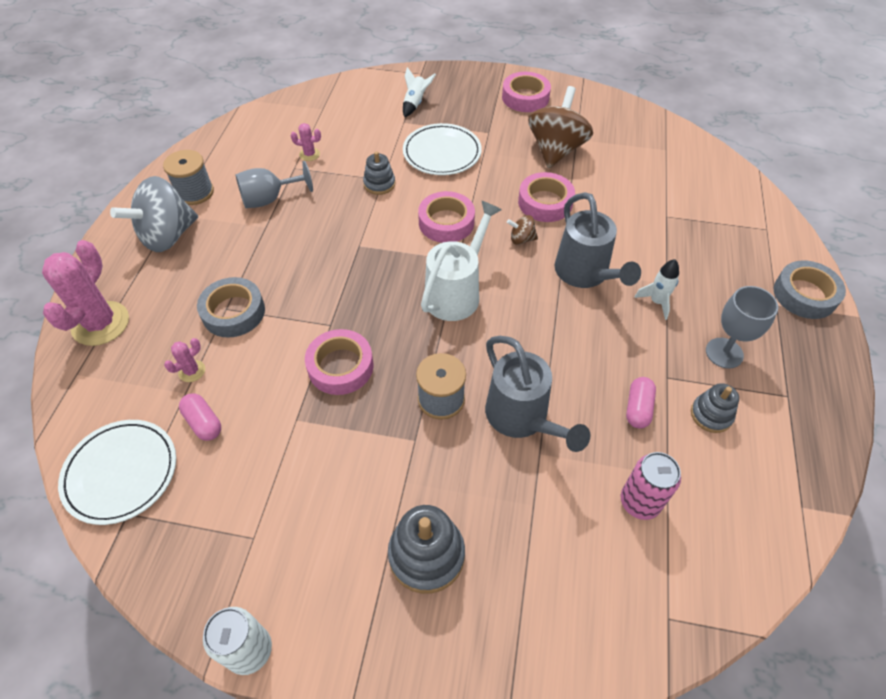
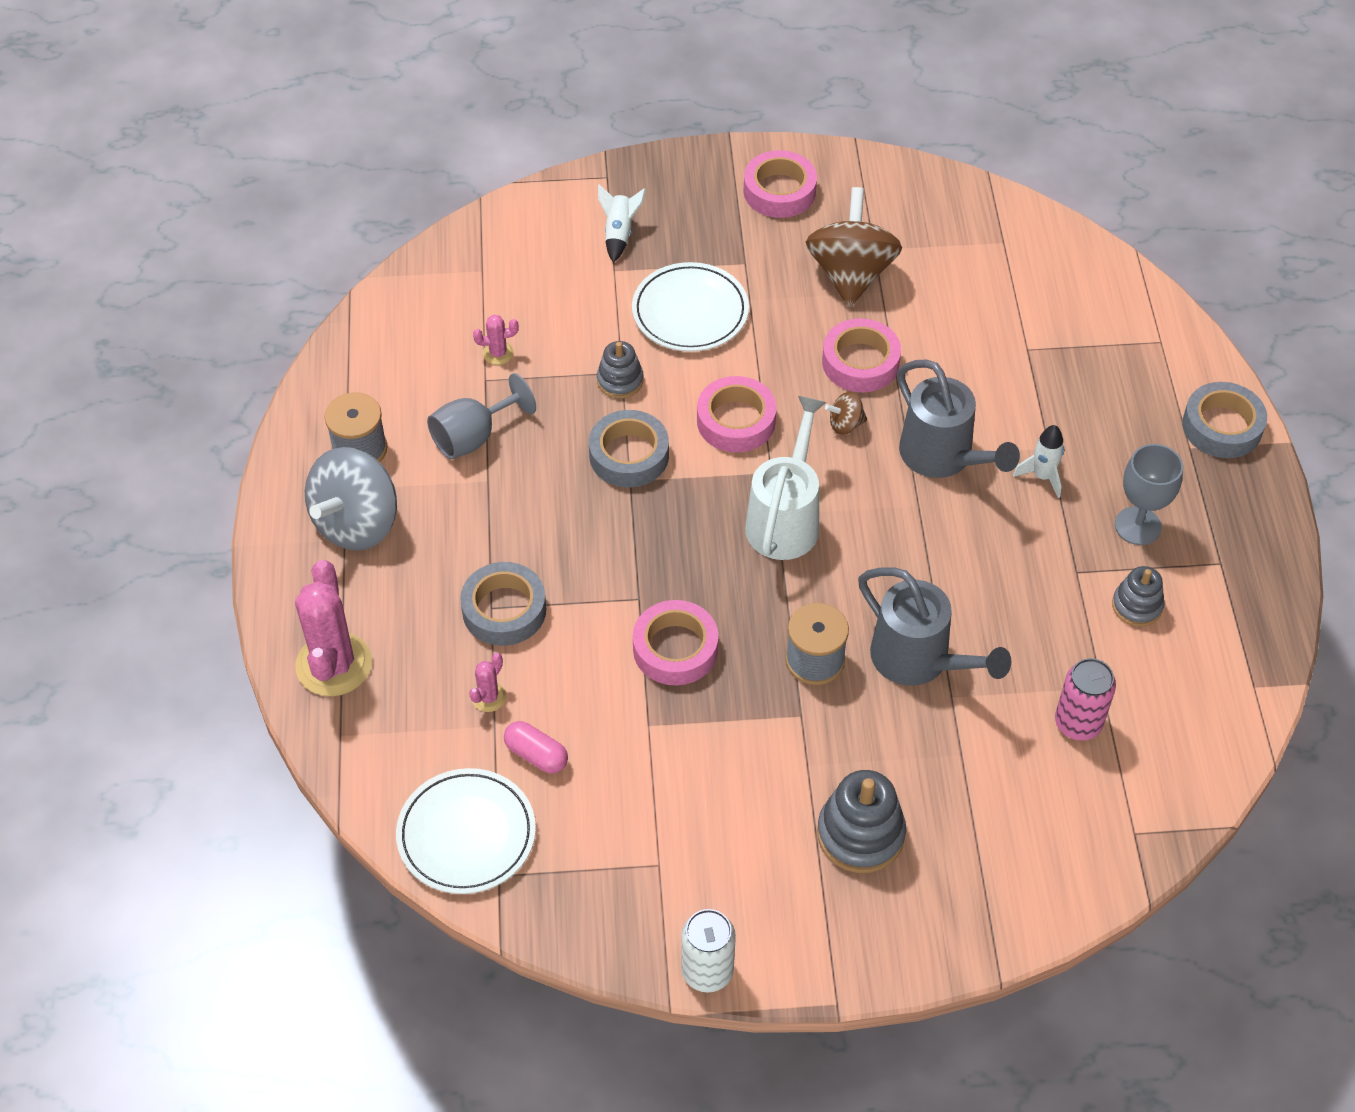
camera: 15 degrees left, 0 degrees up
(365, 230) = (629, 455): none -> grey tape
(638, 408) = (1051, 618): pink capsule -> none

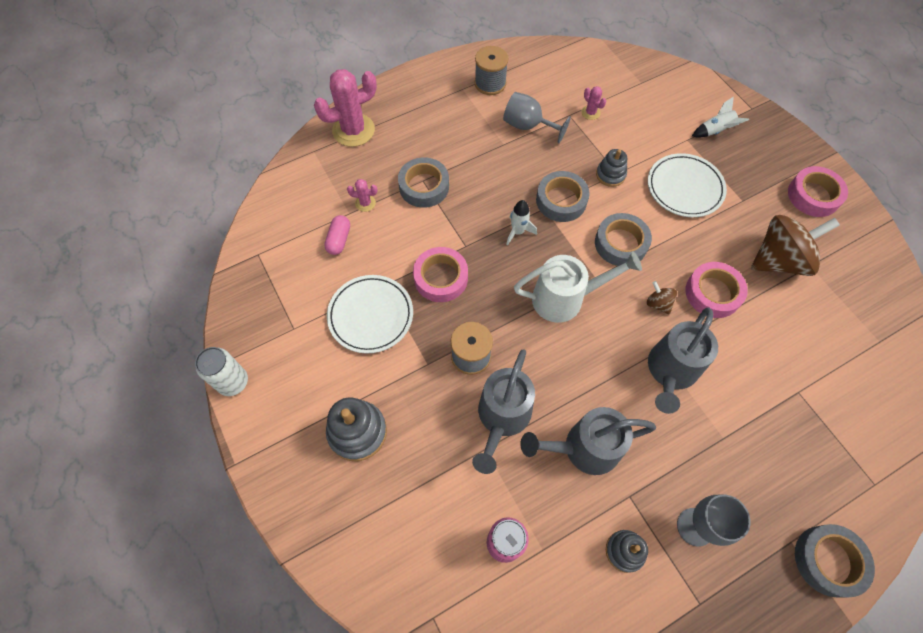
camera: 65 degrees right, 10 degrees up
(356, 523) = (443, 102): grey spinning top -> none
(466, 834) = (276, 229): white plate -> white plate (370, 315)
(736, 421) = (621, 243): pink tape -> grey tape
(998, 592) = (583, 448): none -> grey watering can
(1042, 476) = (696, 442): white rocket -> white rocket (518, 232)

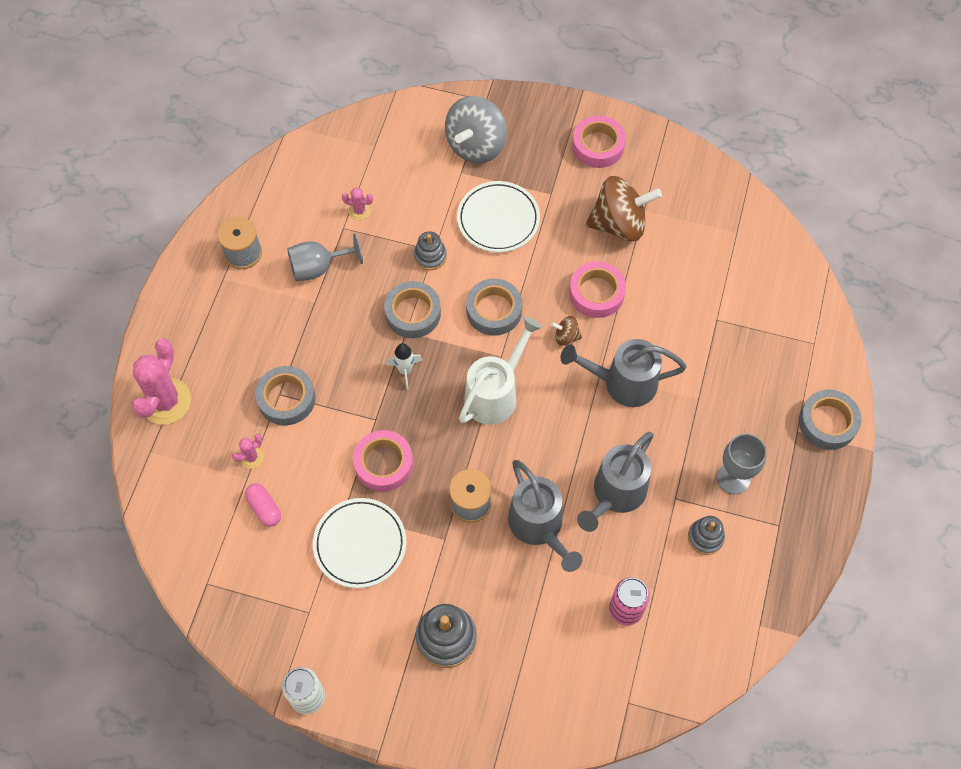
camera: 45 degrees left, 0 degrees up
(670, 372) = (622, 383): grey watering can -> grey watering can turned 105 degrees clockwise
(715, 131) = (476, 146): white rocket -> grey spinning top
(779, 260) = (619, 224): brown spinning top -> brown spinning top turned 60 degrees clockwise

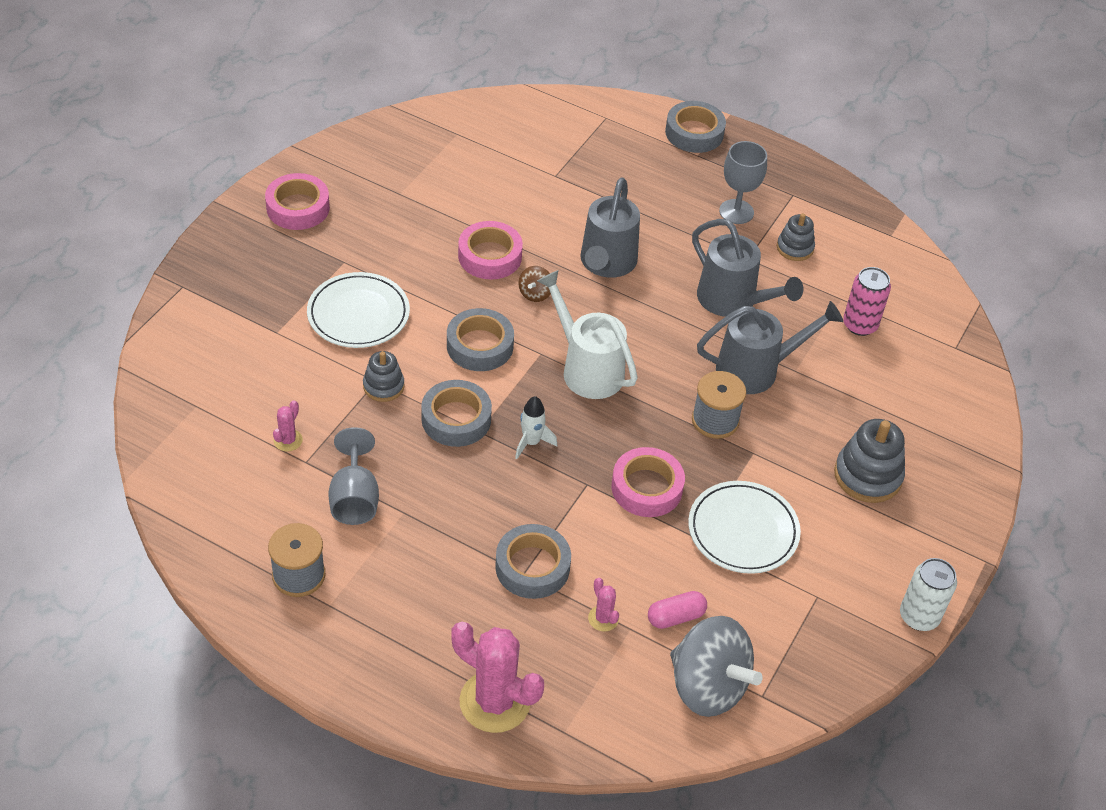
camera: 80 degrees left, 15 degrees down
(476, 146) = (245, 310): grey spinning top -> grey spinning top (708, 686)
(619, 224) = (409, 217): brown spinning top -> none

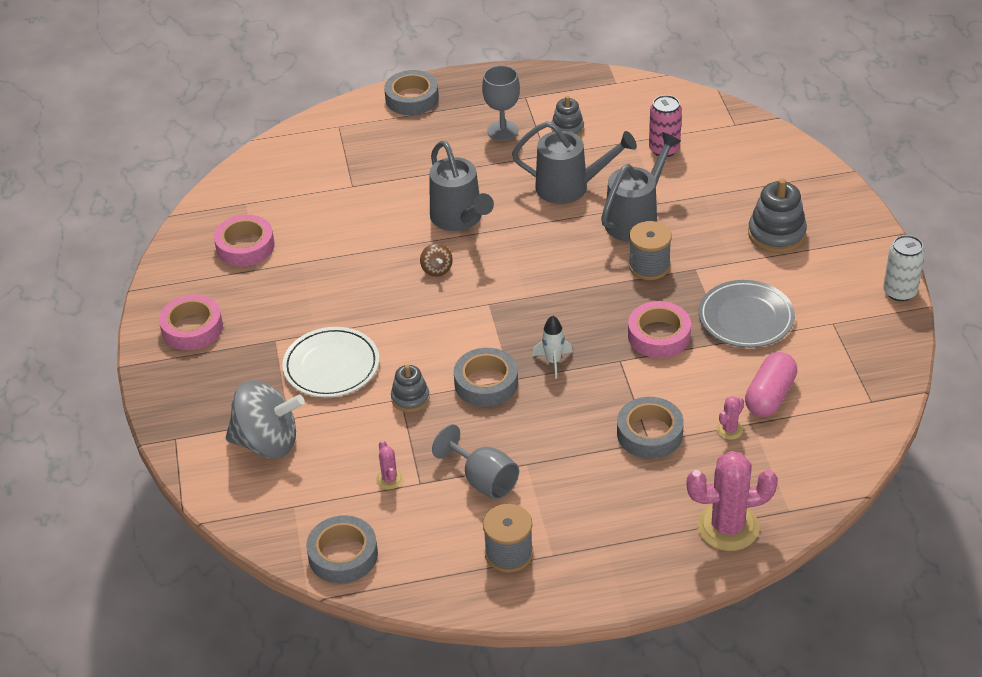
camera: 35 degrees left, 5 degrees down
(480, 346) = (442, 327): grey tape -> grey tape (343, 555)
(490, 256) = (375, 267): pink tape -> pink tape (245, 246)
(586, 368) = (530, 292): white watering can -> none
(603, 618) = (729, 430): pink cactus -> pink cactus turned 75 degrees counterclockwise
(675, 617) = (769, 396): pink capsule -> pink capsule, size x1.50
(708, 686) = (836, 420): grey spinning top -> grey spinning top (267, 442)
(743, 530) = (746, 318): white plate -> grey plate

